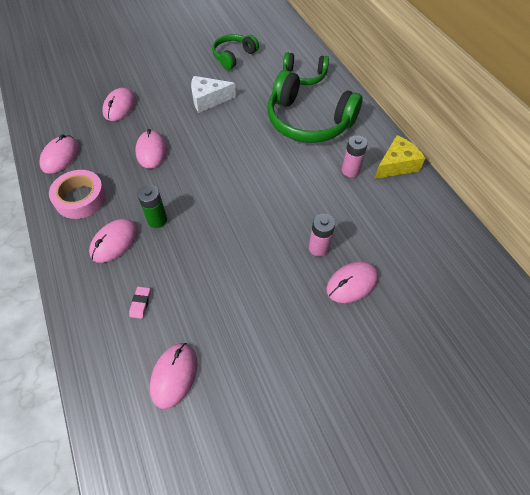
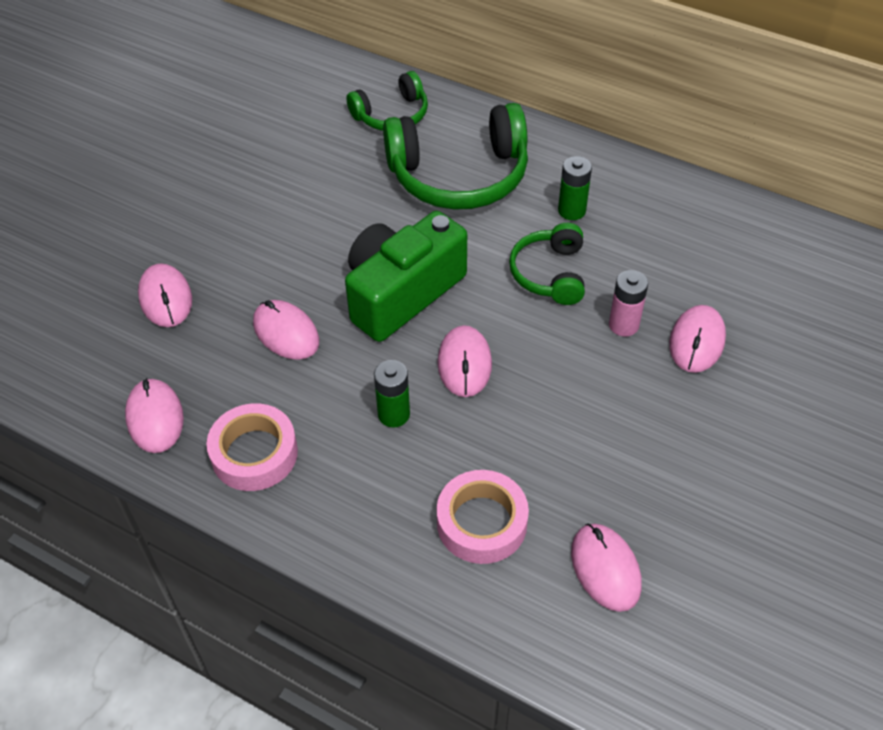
camera: 35 degrees left, 5 degrees down
(114, 242) = (366, 476): pink mouse -> pink mouse (464, 363)
(140, 303) = (482, 522): pink eraser -> pink tape
(208, 100) = (291, 217): white cheese -> none
(221, 163) = (401, 293): none -> green camera
(233, 56) = (260, 135): green headphones -> green headphones (549, 273)
(350, 170) = (571, 210): pink battery -> green battery
(396, 165) = (618, 173): yellow cheese -> none

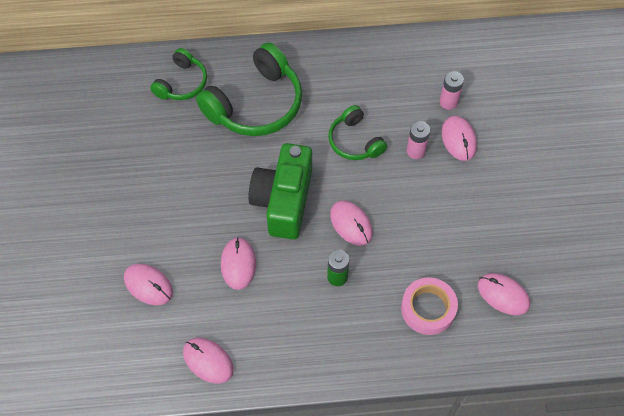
camera: 35 degrees left, 10 degrees up
(254, 453) = (281, 346): pink tape -> none
(286, 332) = (238, 264): pink mouse -> pink mouse turned 75 degrees clockwise
(571, 210) = (337, 93): green battery -> none
(717, 291) = (448, 102): none -> pink battery

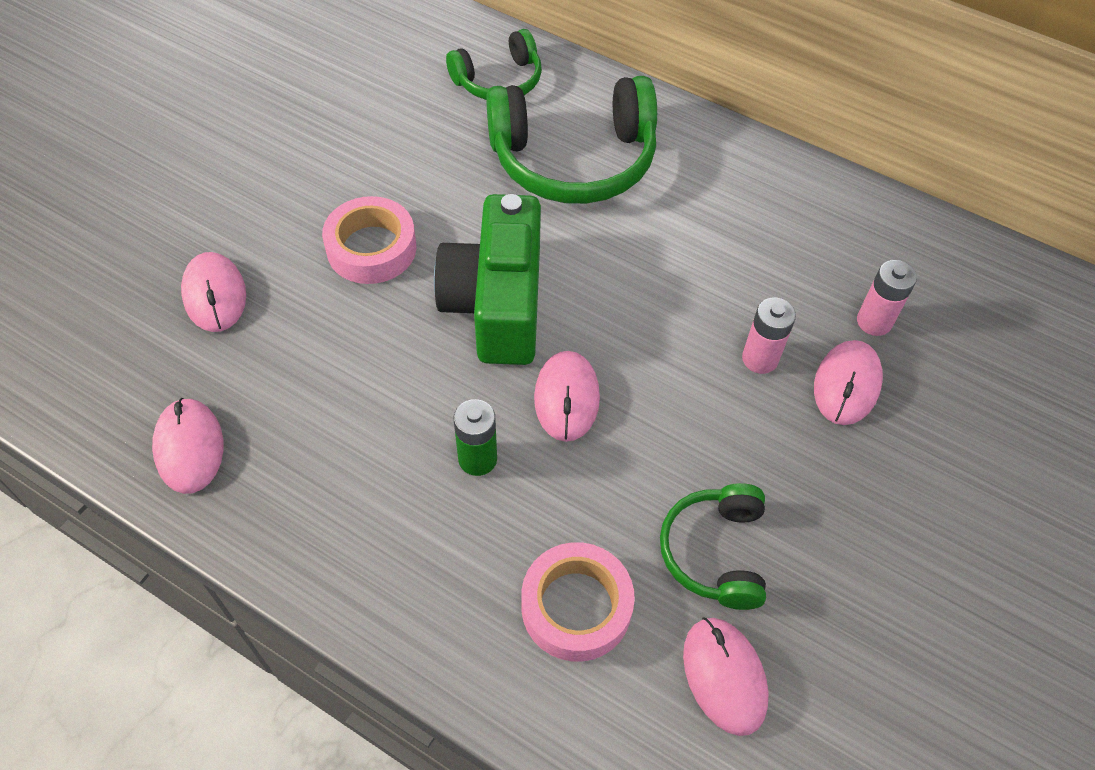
camera: 35 degrees right, 5 degrees down
(201, 212) = (371, 248): none -> pink tape
(238, 264) = (355, 346): pink mouse -> none
(283, 201) = (496, 304): green camera -> green camera turned 45 degrees counterclockwise
(354, 141) = (674, 289): green headphones -> green headphones (714, 552)

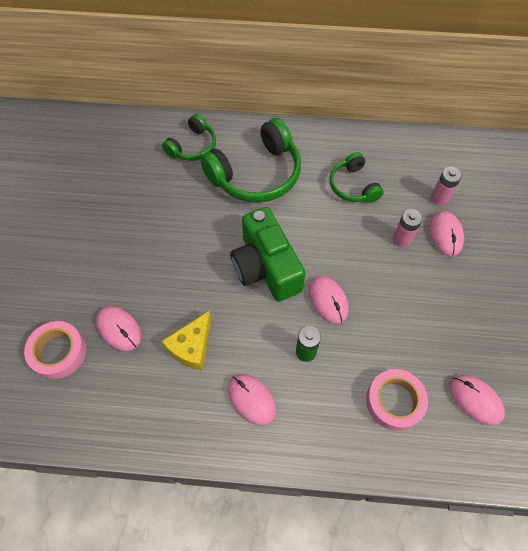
camera: 25 degrees left, 5 degrees up
(189, 447) = (160, 418): pink mouse -> pink mouse (251, 399)
(304, 368) = (192, 346): none -> yellow cheese
(371, 248) = (185, 266): pink tape -> pink tape (58, 352)
(714, 552) = (437, 343): green headphones -> green headphones (353, 186)

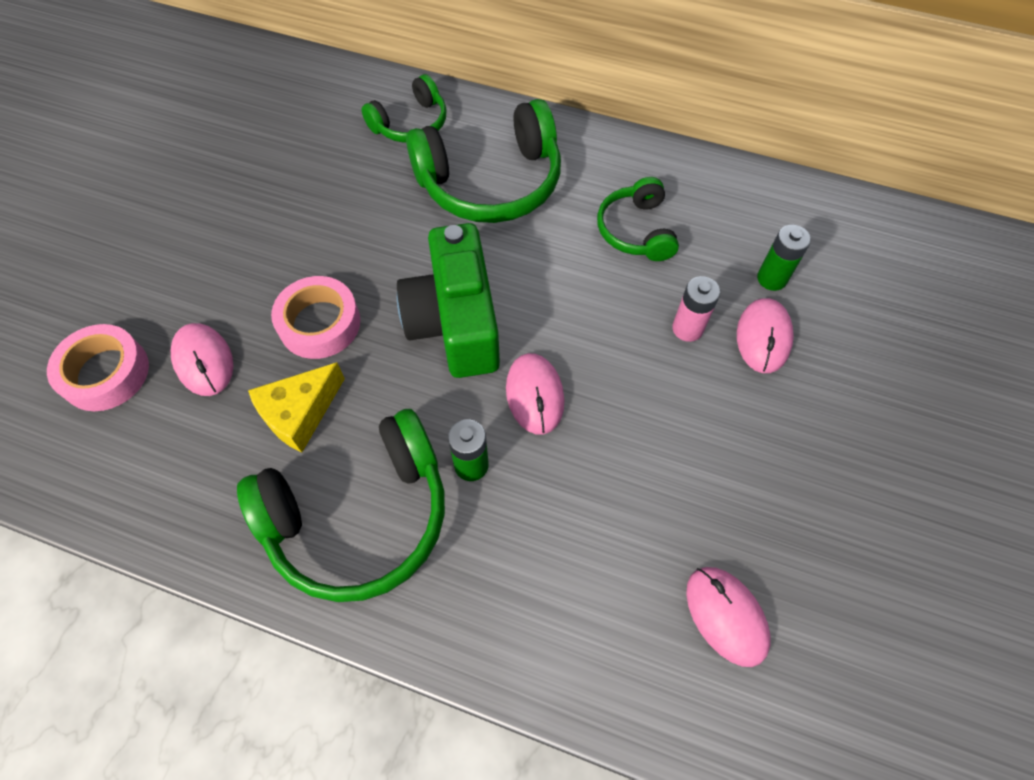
camera: 15 degrees right, 0 degrees up
(251, 399) = (360, 517): pink mouse -> green headphones
(394, 401) = (587, 581): pink tape -> pink tape (319, 323)
(439, 198) = (772, 278): pink battery -> green battery

